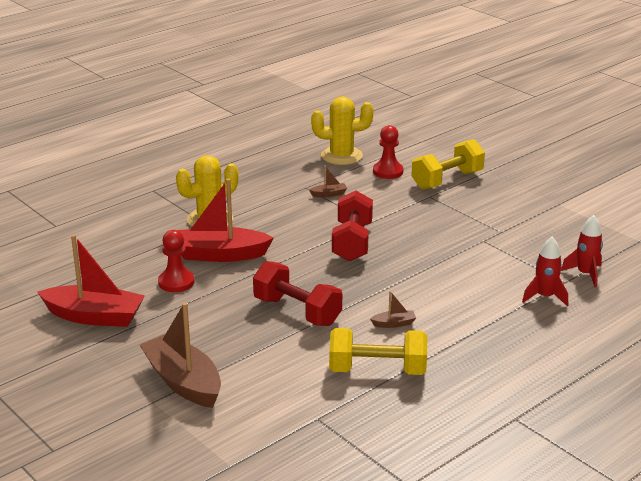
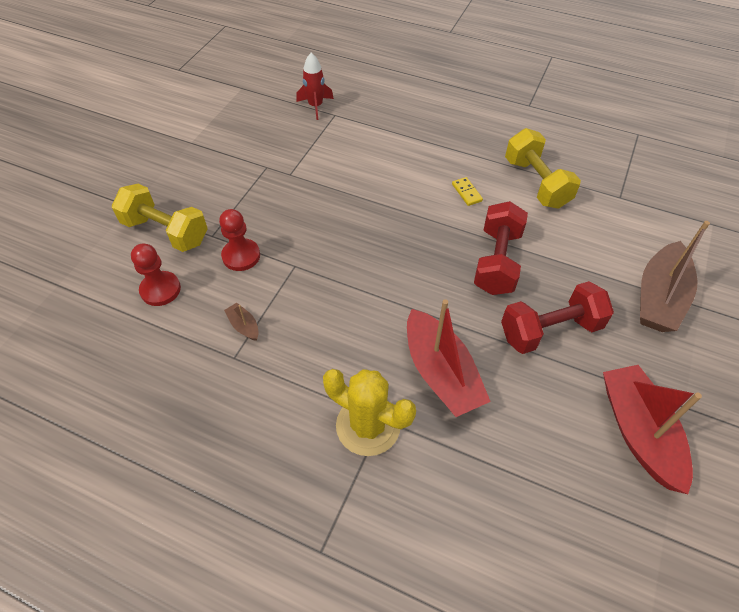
camera: 115 degrees left, 25 degrees up
(176, 282) = (522, 387): red pawn -> red pawn (241, 256)
(341, 156) = (127, 353): yellow cactus -> none
(352, 242) = (346, 266): red dumbbell -> red dumbbell (550, 330)
(394, 324) = (467, 192): brown boat -> yellow domino
(545, 297) = (365, 120): red rocket -> none

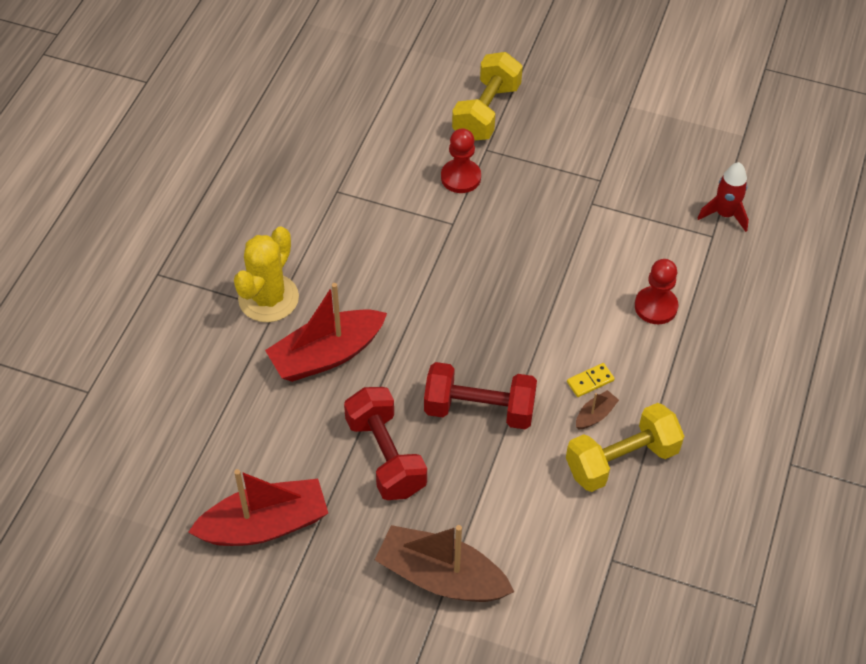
camera: 85 degrees right, 0 degrees up
(160, 290) = (411, 123): red pawn -> red pawn (656, 306)
(244, 326) = (373, 193): brown boat -> brown boat (595, 415)

